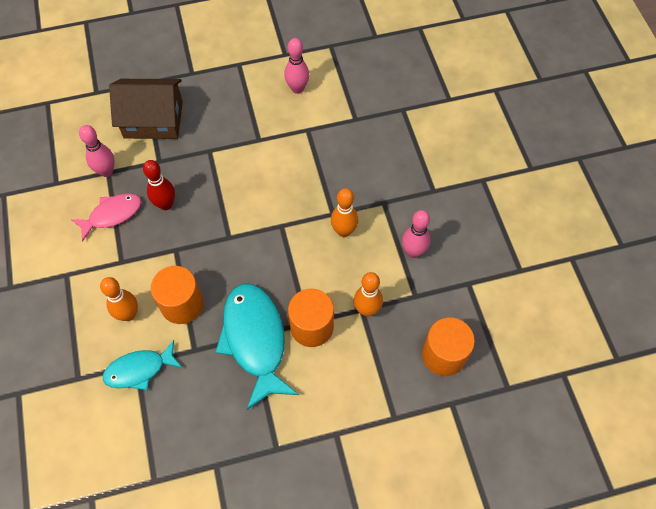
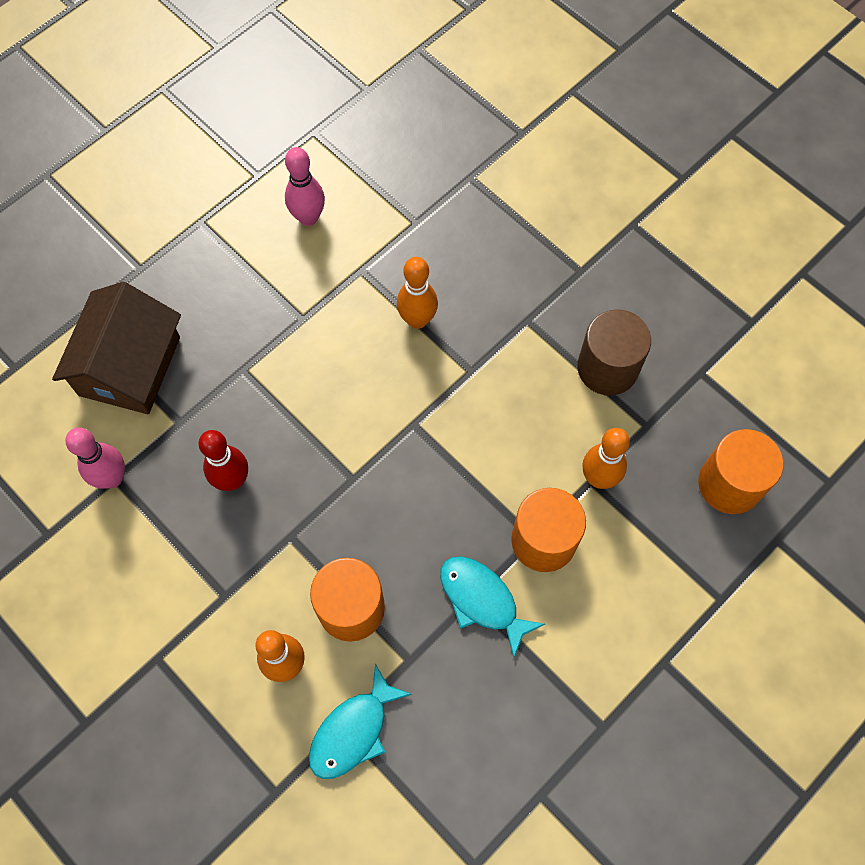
camera: 30 degrees left, 5 degrees up
(112, 215) = (164, 536): pink fish -> none
(153, 120) = (130, 366): brown house -> brown house turned 45 degrees counterclockwise
(255, 340) = (482, 600): turquoise fish -> turquoise fish, size x0.59
(344, 231) = (501, 388): orange bowling pin -> orange bowling pin (417, 320)
(413, 251) = (607, 368): pink bowling pin -> brown cylinder

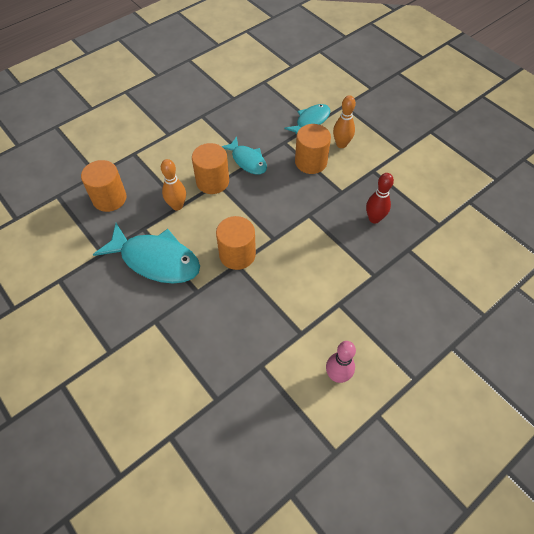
camera: 175 degrees left, 10 degrees down
(112, 478) = (441, 224): pink bowling pin -> none
(130, 366) = (444, 283): brown house -> none
(417, 320) = (266, 297): orange bowling pin -> none
(473, 389) = (237, 254): none -> orange cylinder
(607, 368) = (156, 260): brown cylinder -> turquoise fish

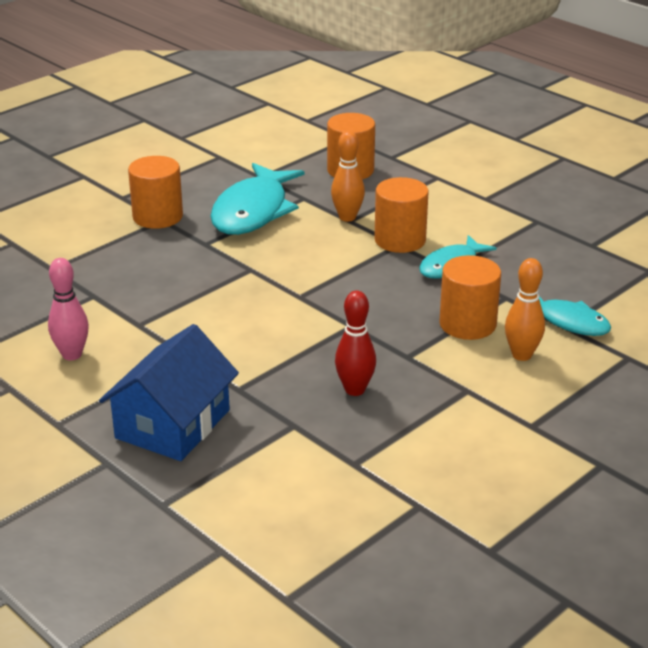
camera: 85 degrees right, 25 degrees down
(237, 254) = (268, 268): orange cylinder -> orange cylinder (157, 217)
(411, 311) = (172, 424): none -> blue house

